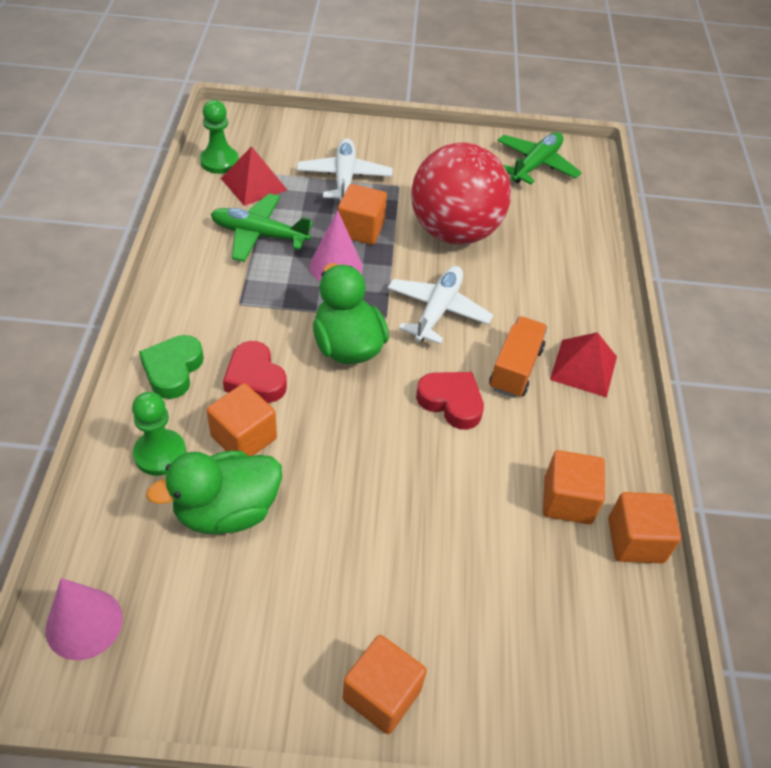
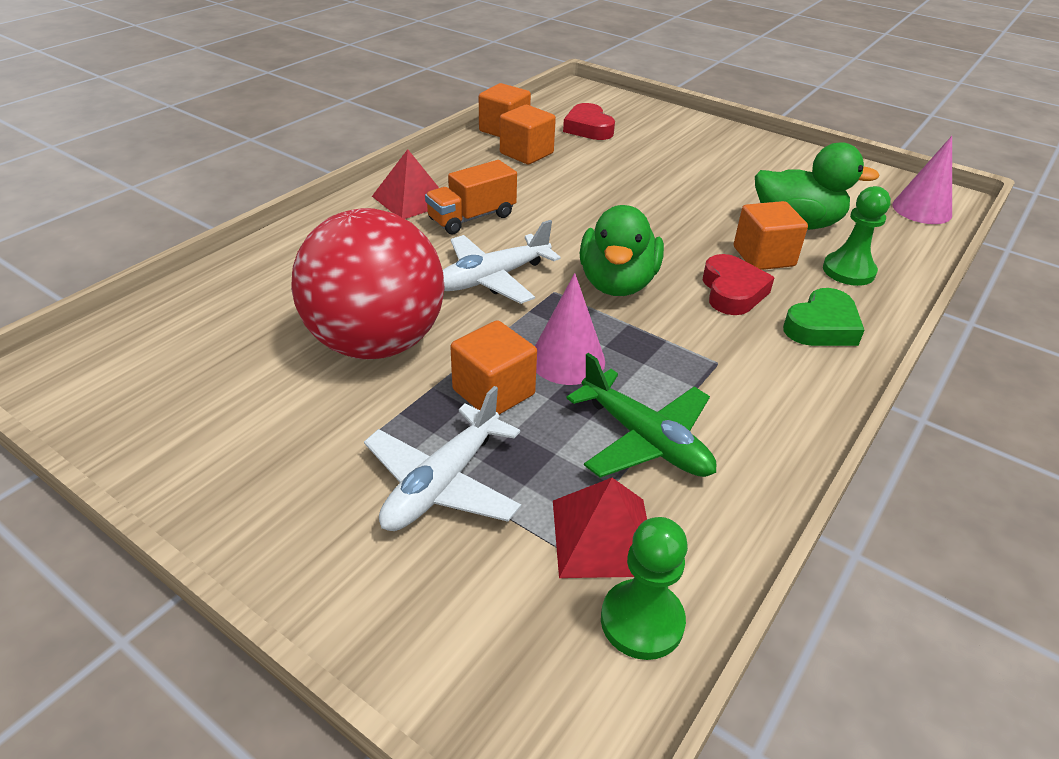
camera: 145 degrees left, 10 degrees down
(382, 694) = (725, 136): orange cube -> none
(451, 402) = (555, 218): red heart -> red heart (588, 128)
(536, 165) = (137, 385): green plane -> none

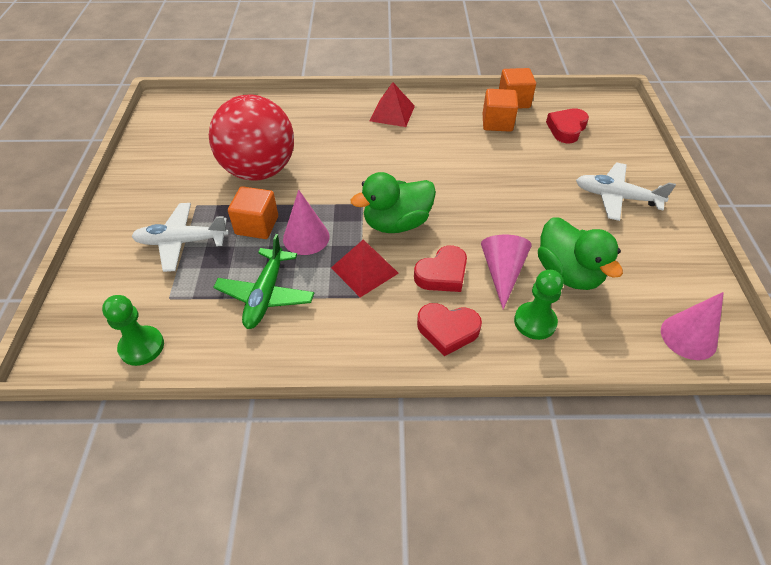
camera: 55 degrees right, 10 degrees up
(472, 217) = (400, 141): orange truck -> none
(492, 278) = (350, 177): white plane -> white plane (616, 197)
(603, 537) = (185, 310): red pyramid -> red pyramid (364, 270)
(763, 256) = (502, 273): orange cube -> pink cone
(822, 326) = (447, 330): green heart -> red heart

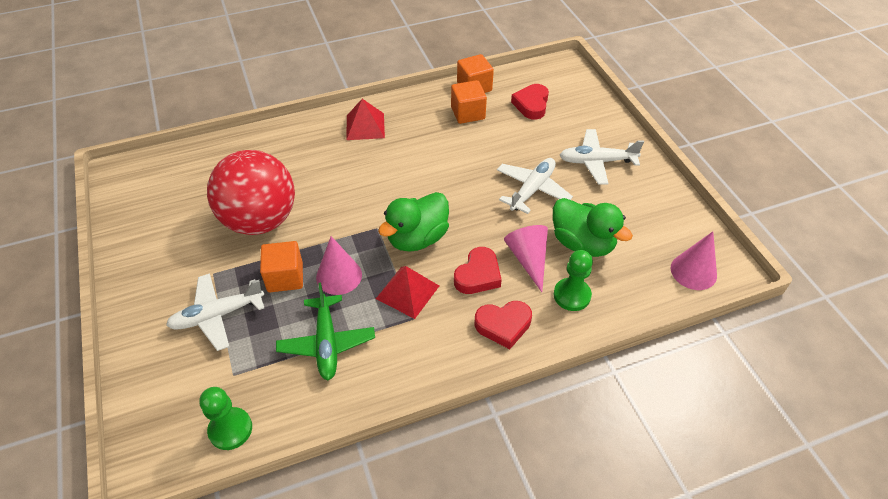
camera: 20 degrees left, 0 degrees up
(534, 207) = (532, 190): none -> white plane

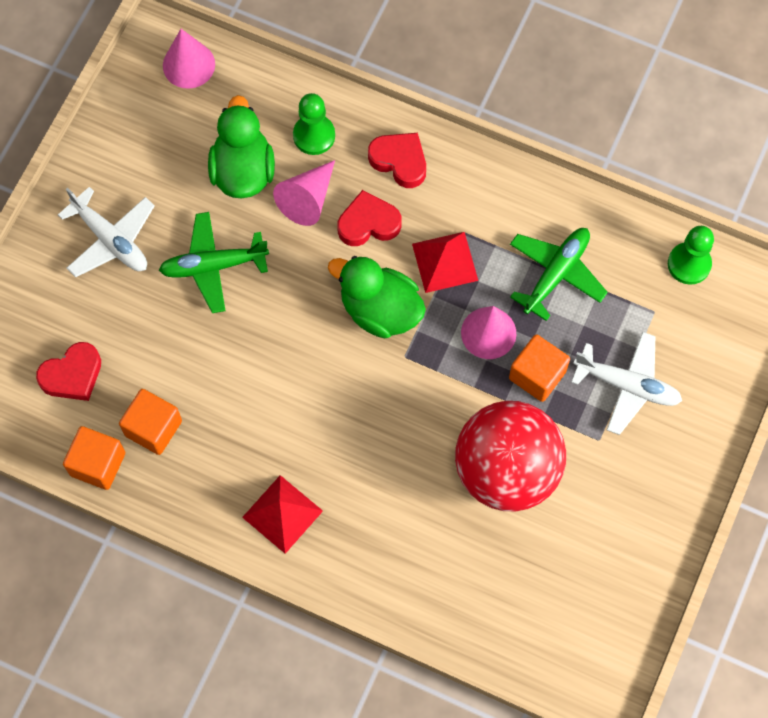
camera: 135 degrees left, 20 degrees up
(417, 238) = (380, 310): green duck -> green duck turned 150 degrees counterclockwise
(532, 190) = (213, 265): white plane -> green plane

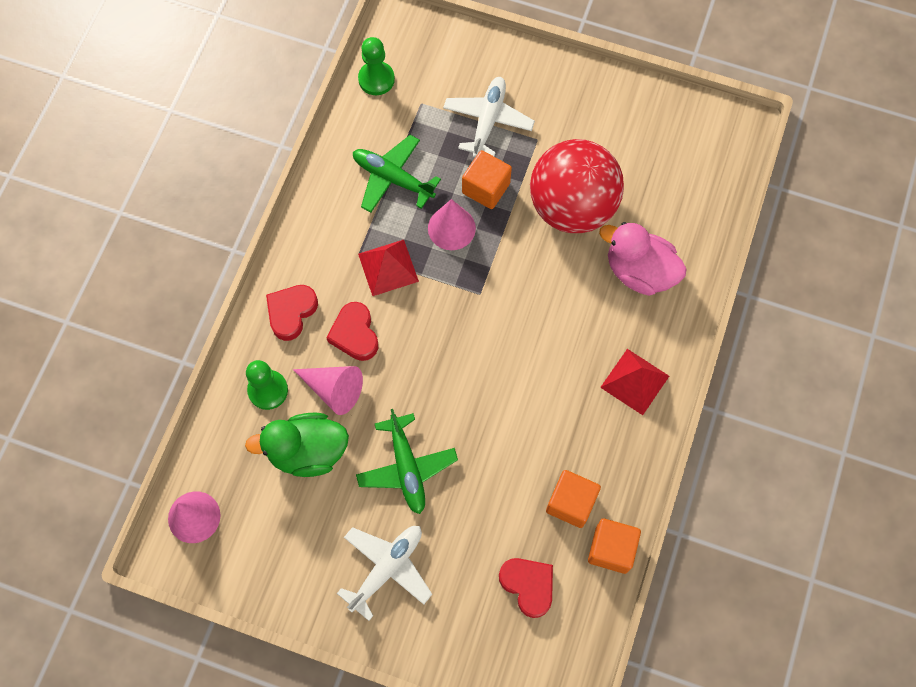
camera: 95 degrees left, 0 degrees up
(380, 310) = (438, 317): green duck -> none
(417, 537) = (639, 271): none -> pink duck

